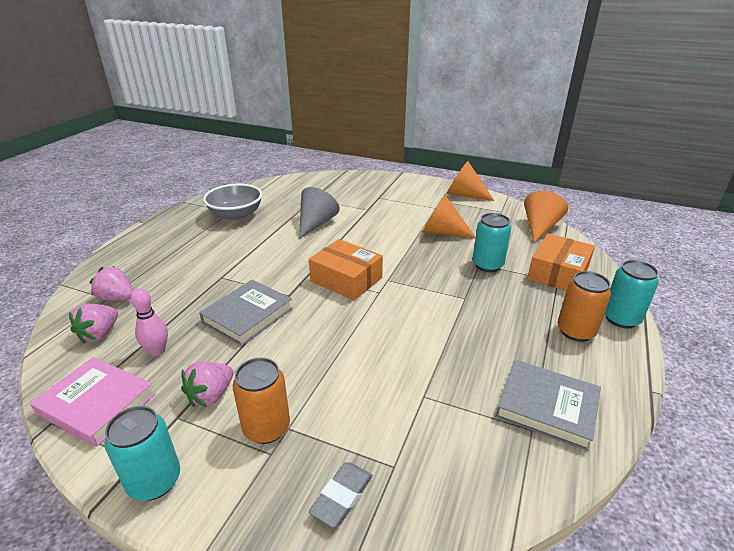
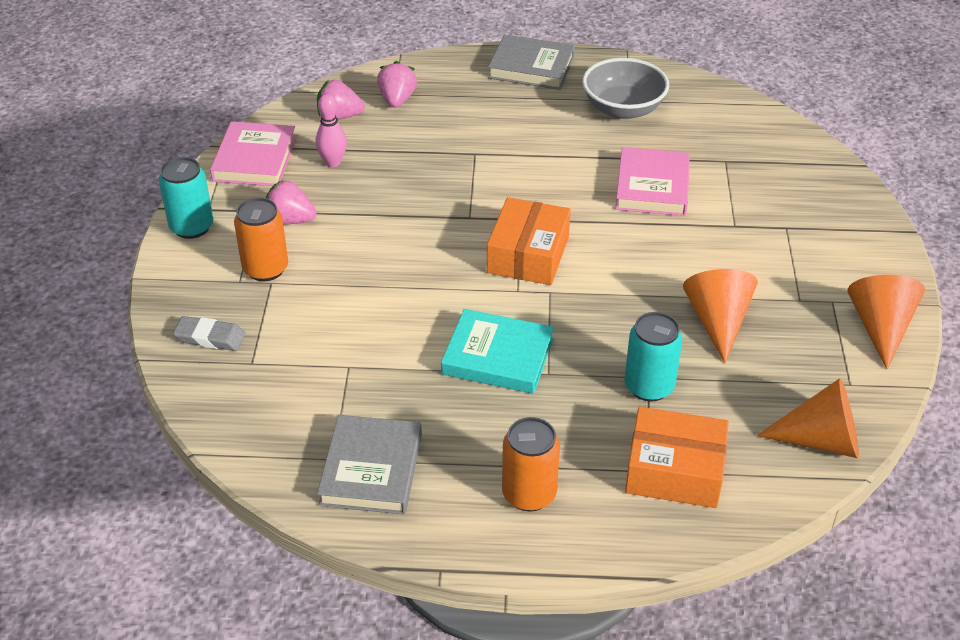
camera: 70 degrees right, 10 degrees up
(248, 315) = (415, 199): grey book -> grey book (531, 67)
(316, 223) = (652, 187): grey cone -> pink book
(441, 315) = (498, 356): none -> turquoise book
(621, 319) = (586, 546): turquoise can -> none

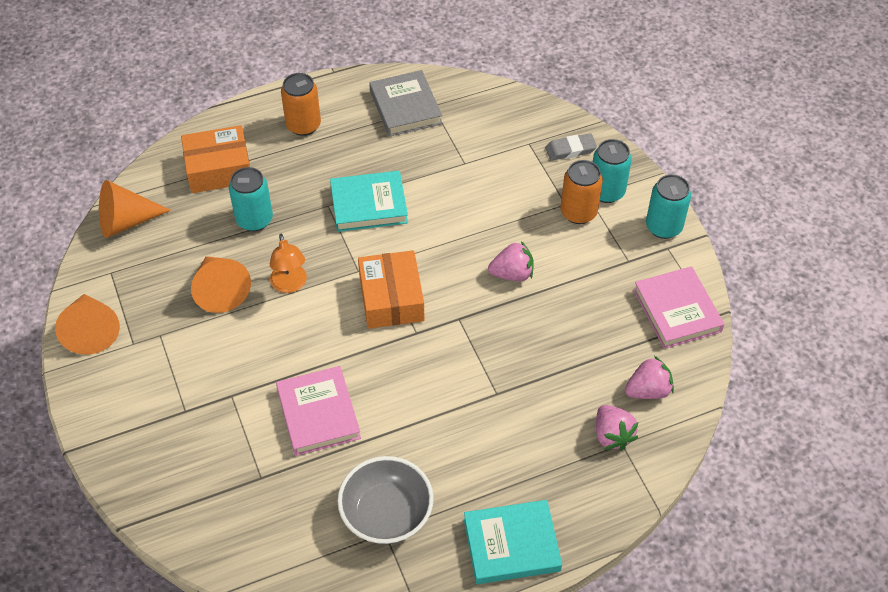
camera: 155 degrees right, 10 degrees up
(215, 279) = (606, 192): none -> turquoise can
(290, 220) = (596, 261): pink strawberry -> pink strawberry (512, 274)
(333, 162) = (610, 333): pink bowling pin -> none
(531, 67) = (511, 544): grey book -> turquoise book
(634, 301) = (290, 285): none -> orange lamp

